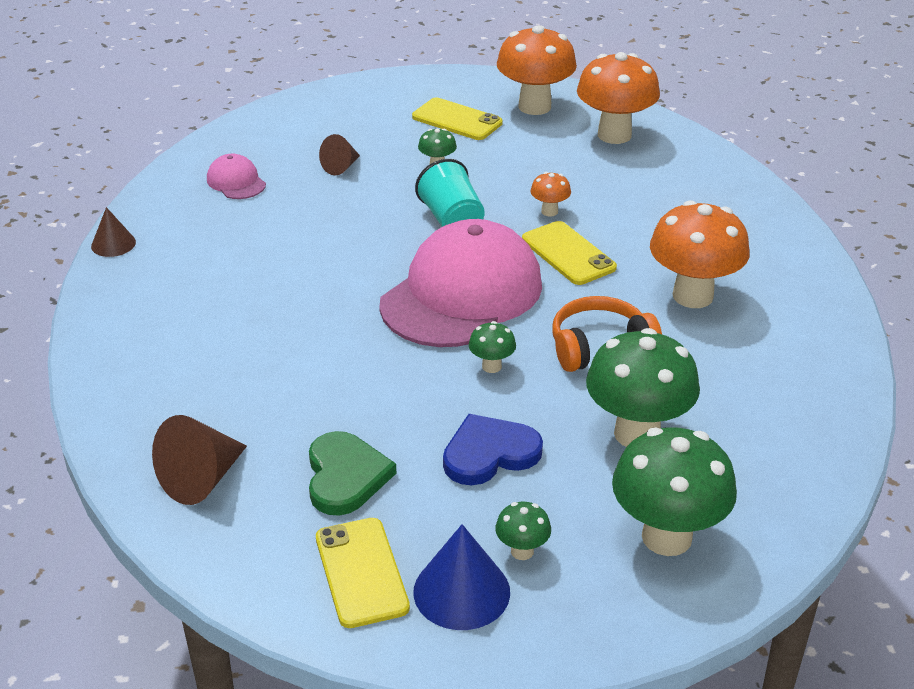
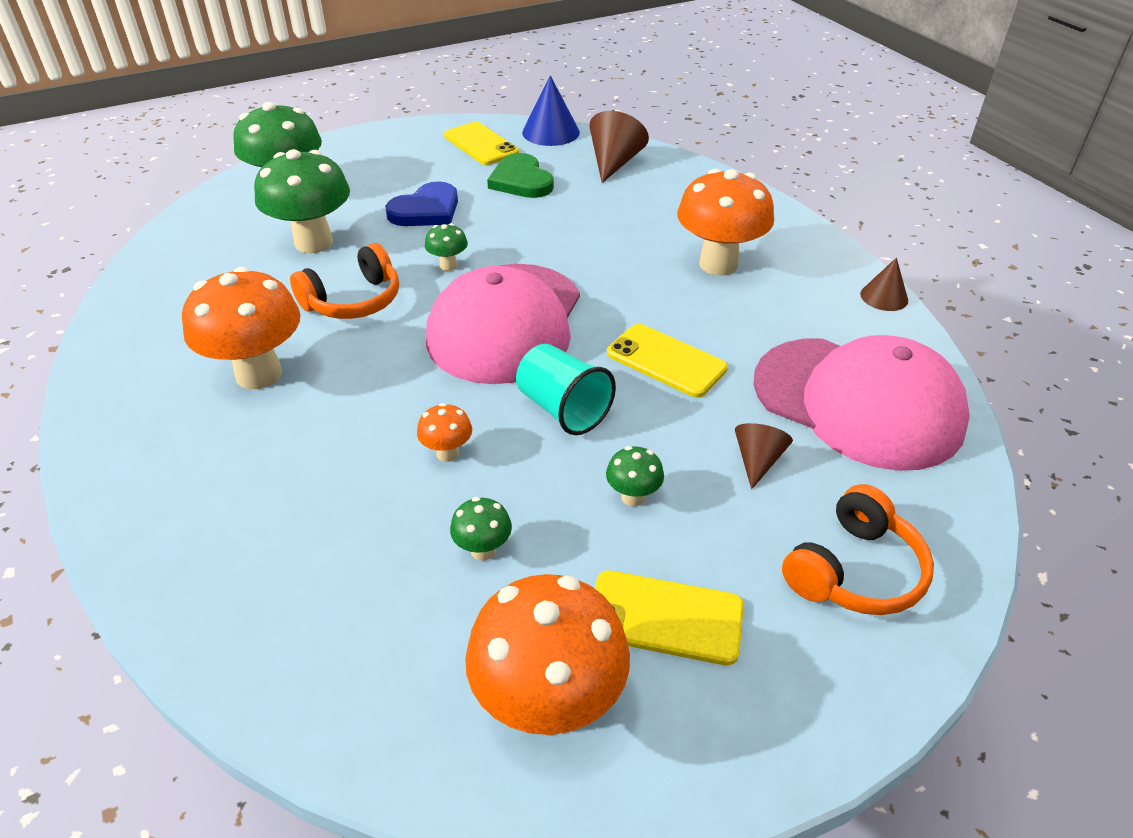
camera: 160 degrees right, 5 degrees up
(236, 182) = (858, 402): pink cap -> pink cap, size x2.35
(338, 115) = (855, 571): none -> orange headphones
(461, 591) = (417, 147): blue cone -> blue cone (550, 132)
(522, 551) = (385, 169): green mushroom -> green mushroom (483, 550)
(568, 254) = (408, 395): yellow phone -> yellow phone (666, 361)
(614, 135) = (383, 656): orange mushroom -> orange mushroom (718, 264)

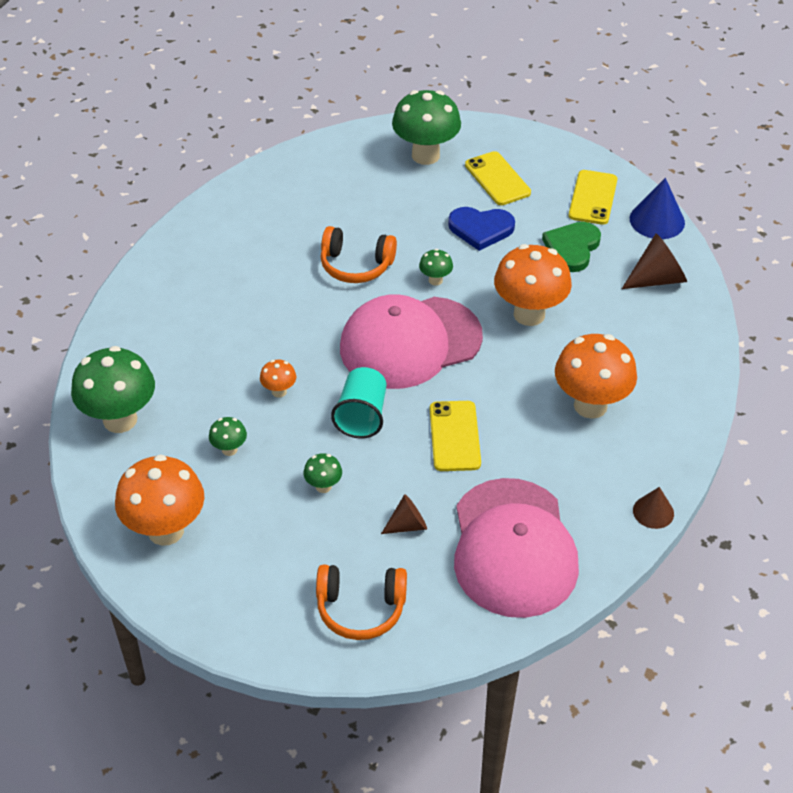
camera: 50 degrees right, 5 degrees up
(259, 374) = (258, 276): orange mushroom -> orange mushroom (529, 314)
(313, 243) = (388, 207): green mushroom -> green mushroom (120, 420)
(665, 617) = (254, 545): yellow phone -> yellow phone (497, 179)

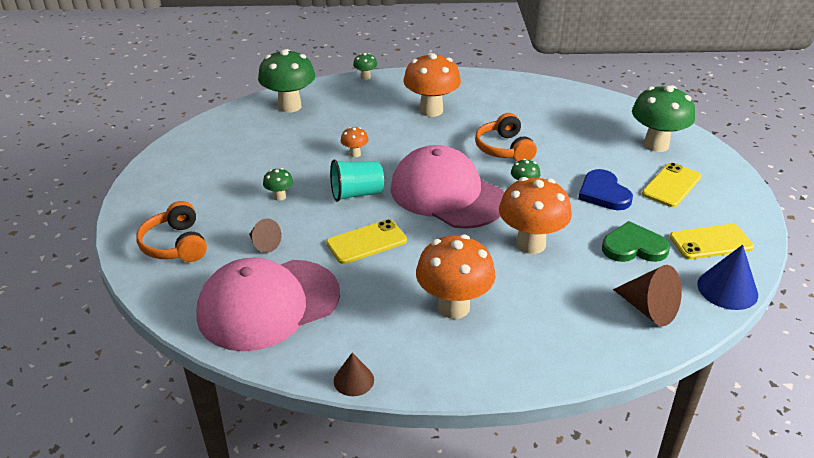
camera: 65 degrees right, 10 degrees down
(166, 530) = (208, 148): orange mushroom -> orange mushroom (431, 110)
(229, 449) = (290, 150): green mushroom -> green mushroom (365, 77)

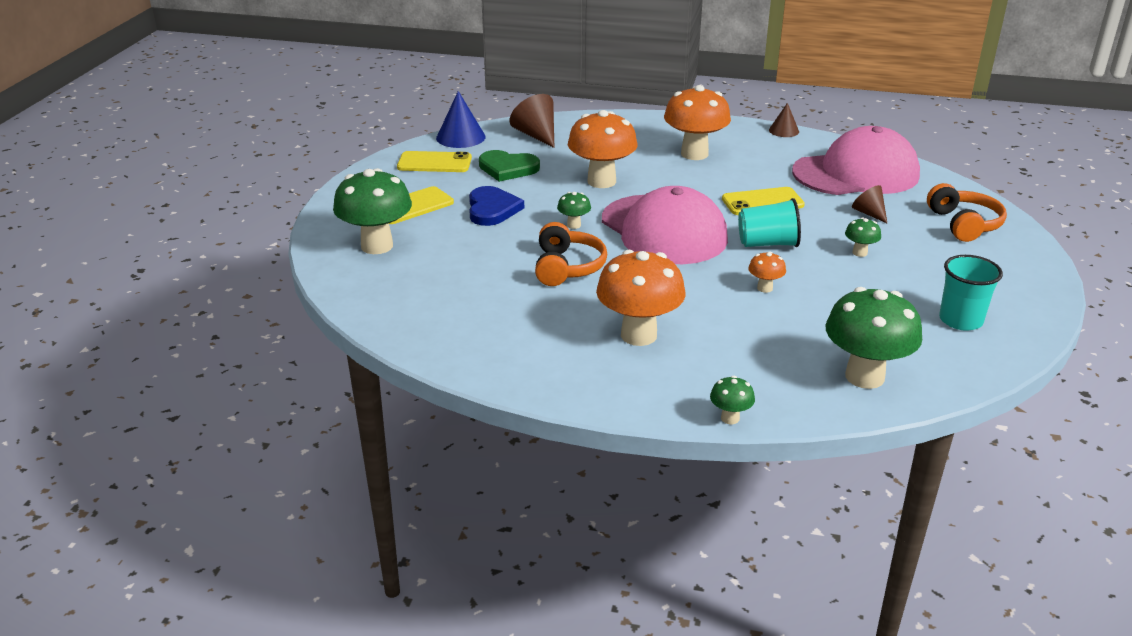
camera: 165 degrees left, 5 degrees down
(216, 150) = (960, 320): none -> turquoise cup

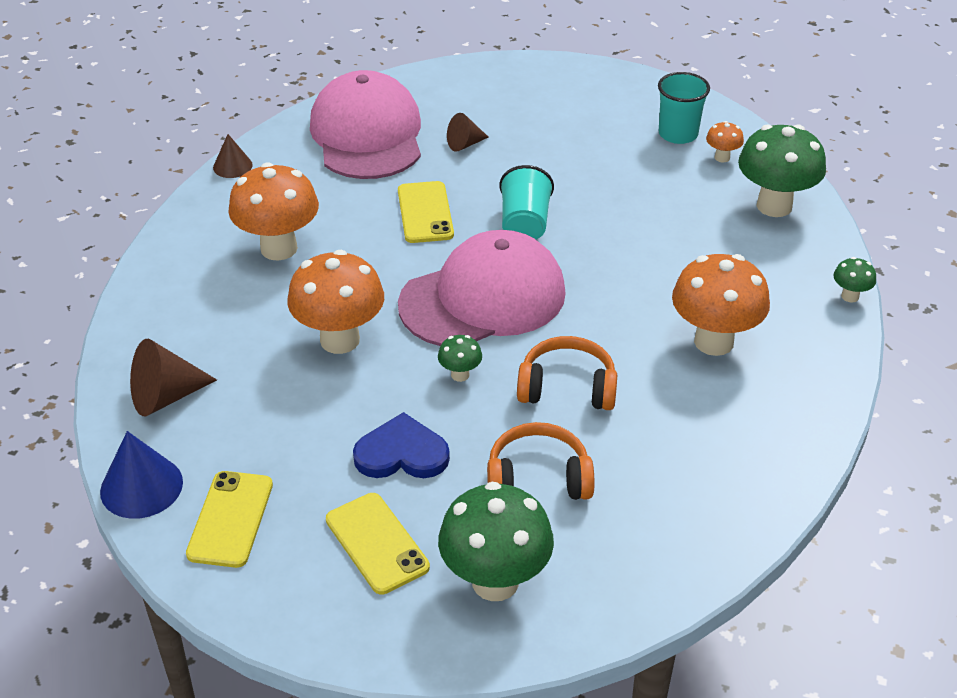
camera: 85 degrees left, 10 degrees up
(508, 168) = (274, 433): green heart -> none
(764, 288) = (619, 240): orange mushroom -> orange mushroom (722, 157)
(859, 253) = (549, 166): green mushroom -> none
(964, 224) = (497, 91): orange headphones -> orange headphones (538, 478)

